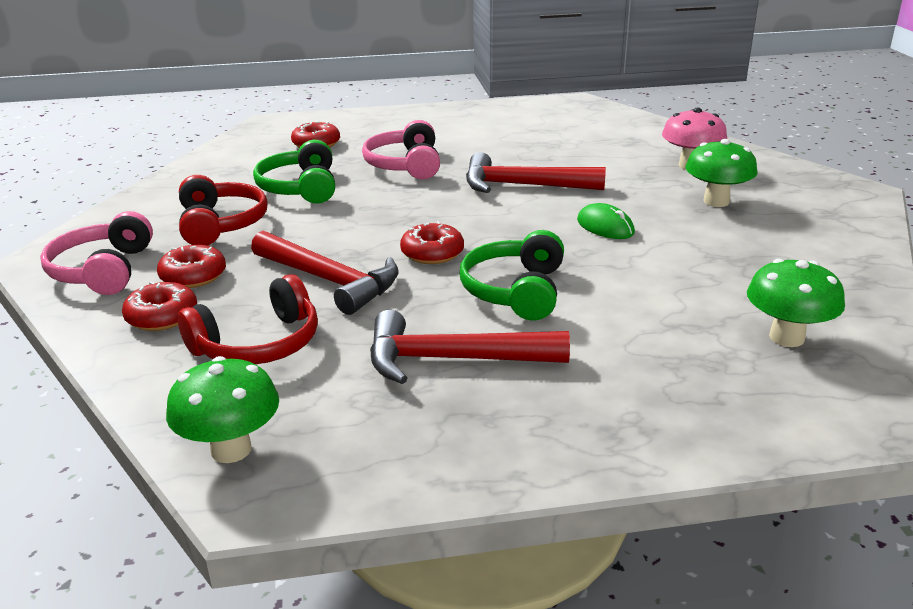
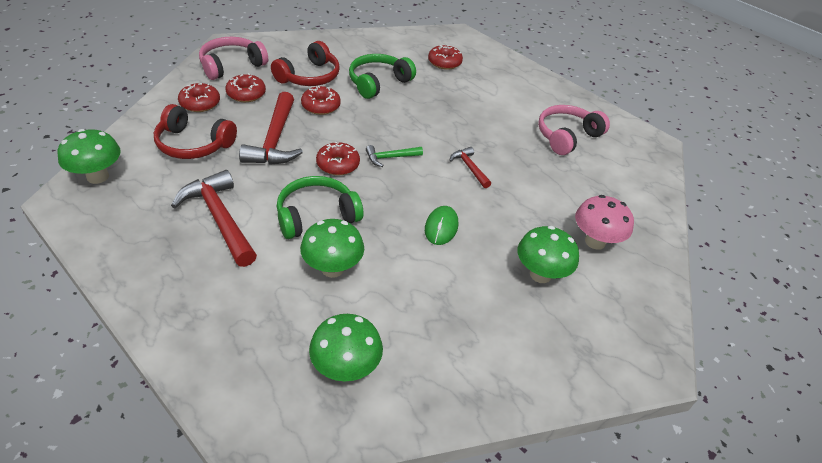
camera: 50 degrees right, 15 degrees up
(298, 233) = (321, 106): none -> red donut
(405, 165) = (450, 107): pink headphones -> pink headphones (567, 136)
(456, 220) = (390, 157): none -> green hammer
(523, 186) = (469, 168): red hammer -> red hammer, size x0.52
(620, 305) = (332, 268): none -> green mushroom

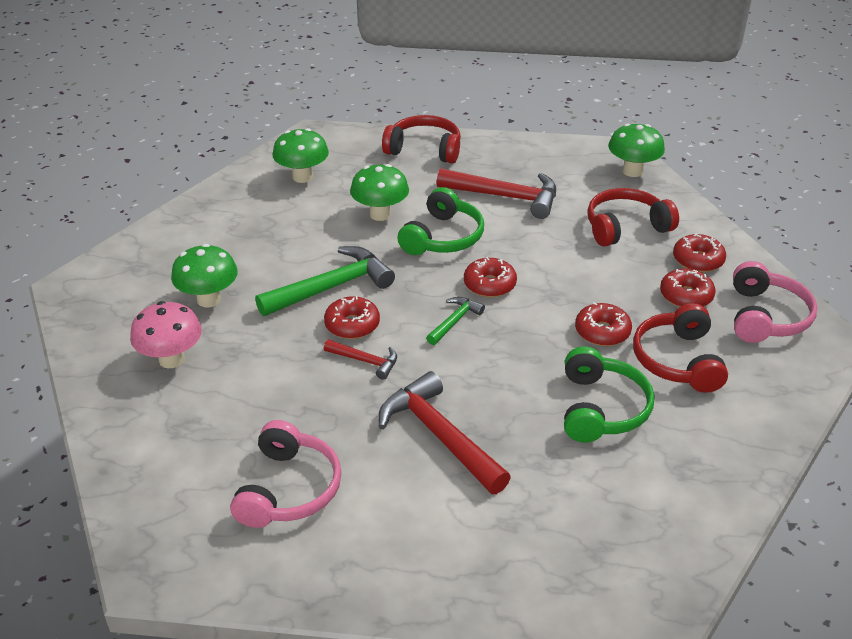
camera: 145 degrees right, 5 degrees down
(193, 320) = (424, 149): none -> red headphones
(275, 140) = (576, 271): red hammer -> red hammer (440, 435)
(441, 227) = (332, 287): green mouse -> green hammer
(444, 62) = (580, 515): red donut -> red donut (352, 325)

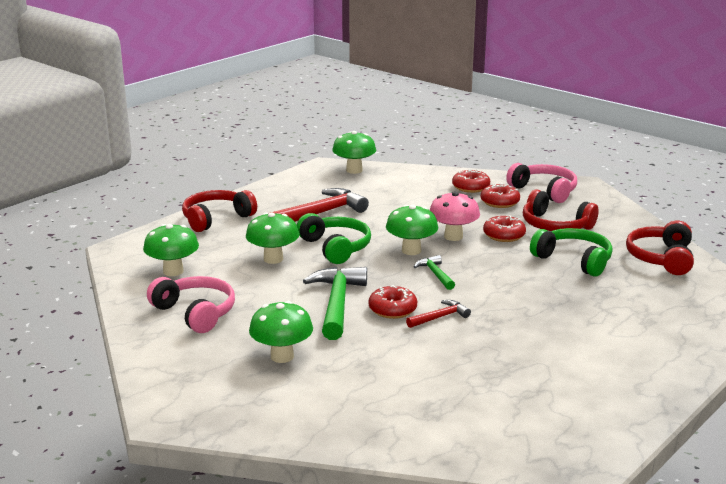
camera: 55 degrees left, 15 degrees down
(171, 359) = (340, 394): pink mushroom -> pink mushroom (453, 236)
(288, 489) = (545, 386): pink headphones -> pink headphones (195, 313)
(440, 435) = (546, 316): red hammer -> none
(489, 284) = (411, 250): red donut -> green mushroom
(625, 227) = (410, 193): red headphones -> red headphones (661, 258)

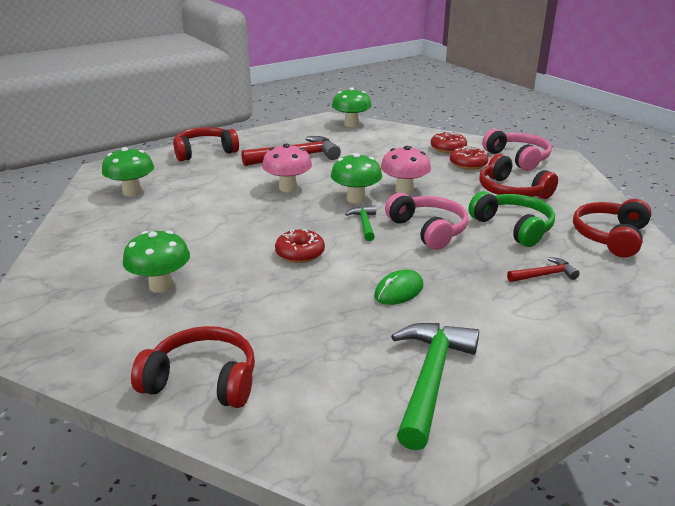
camera: 15 degrees right, 5 degrees up
(195, 313) = (119, 232): pink headphones -> pink headphones (428, 230)
(273, 259) = (225, 191): green mushroom -> none
(335, 247) = (288, 188): green headphones -> pink mushroom
(337, 303) = (251, 240): green hammer -> green hammer (431, 379)
(383, 425) = (202, 380): none -> red headphones
(440, 317) = (341, 268): red hammer -> red hammer (544, 275)
(504, 235) = (454, 195): red donut -> none
(504, 330) = (399, 291): none -> green mouse

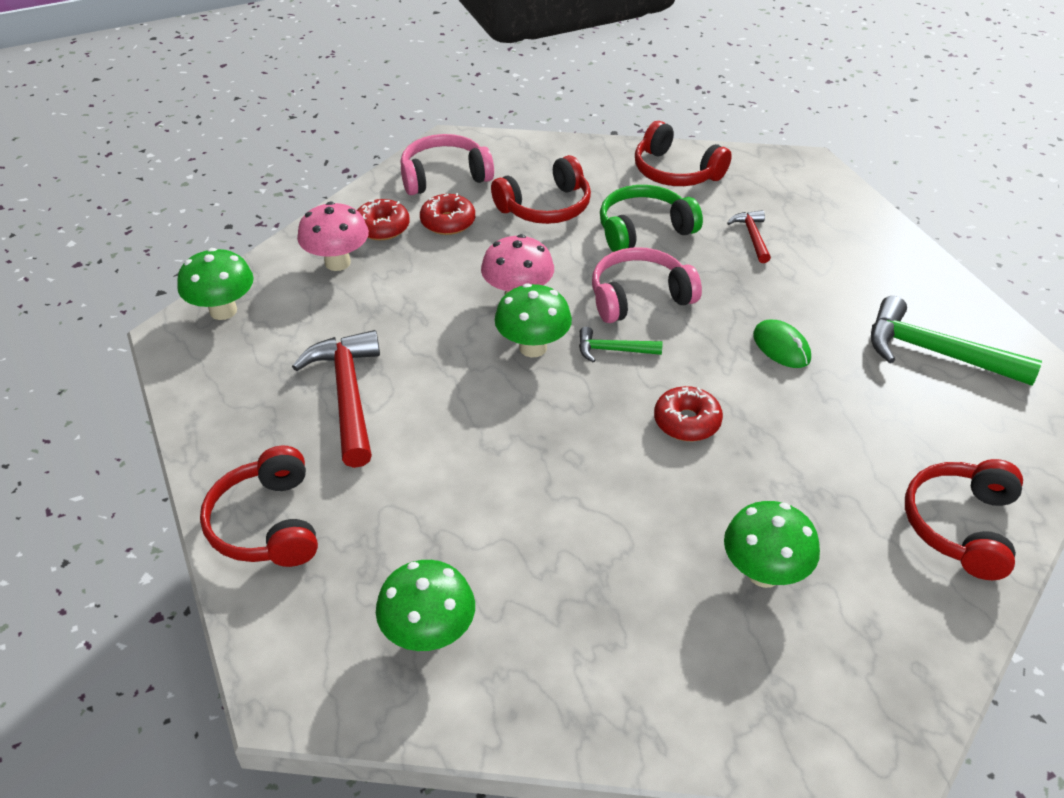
camera: 80 degrees left, 15 degrees up
(288, 188) = (474, 417): pink mushroom -> pink mushroom (337, 262)

